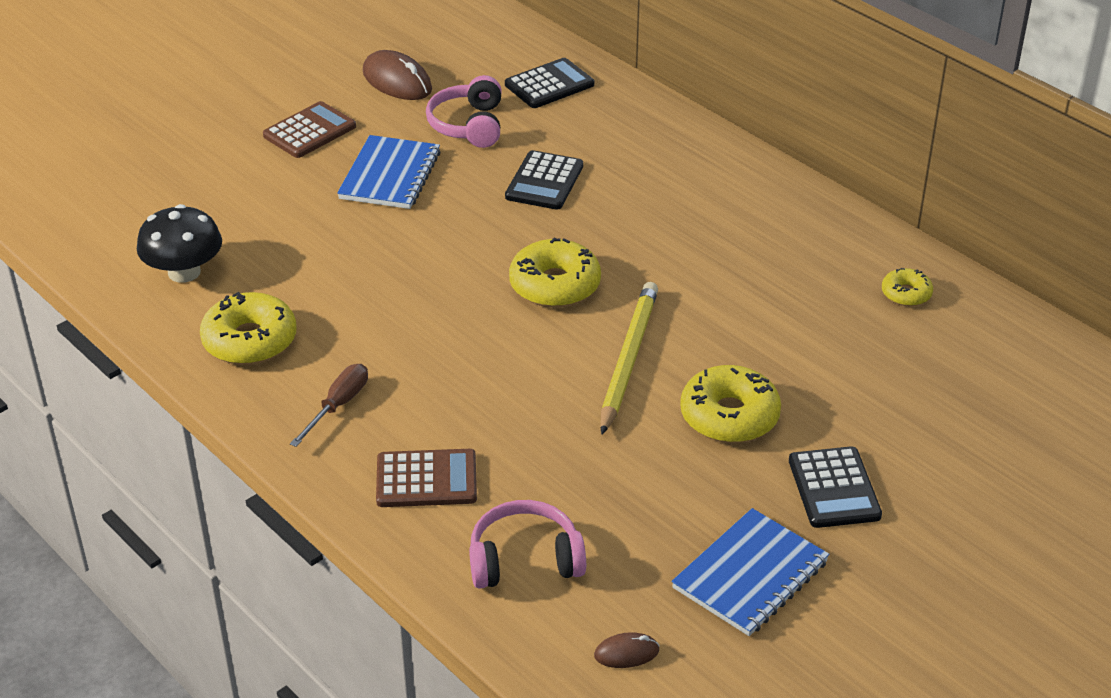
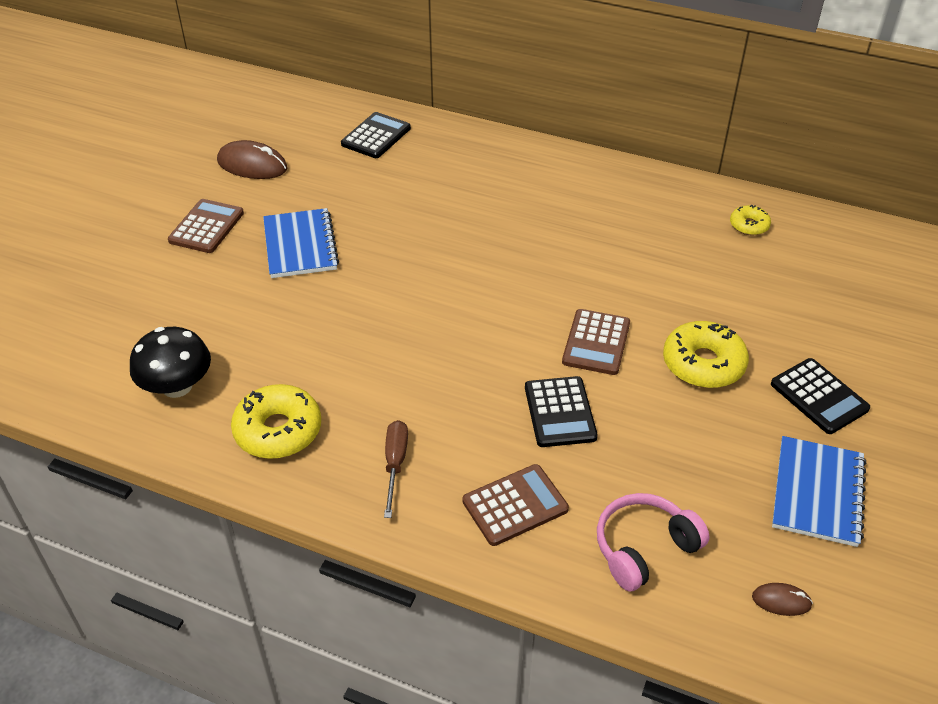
camera: 25 degrees left, 5 degrees up
(468, 125) = (335, 186): pink headphones -> none
(544, 181) = (427, 215): black calculator -> black calculator (560, 412)
(555, 285) = (496, 298): yellow donut -> none
(626, 653) = (781, 601): brown mouse -> brown mouse turned 45 degrees clockwise
(628, 360) = (596, 342): yellow pencil -> brown calculator

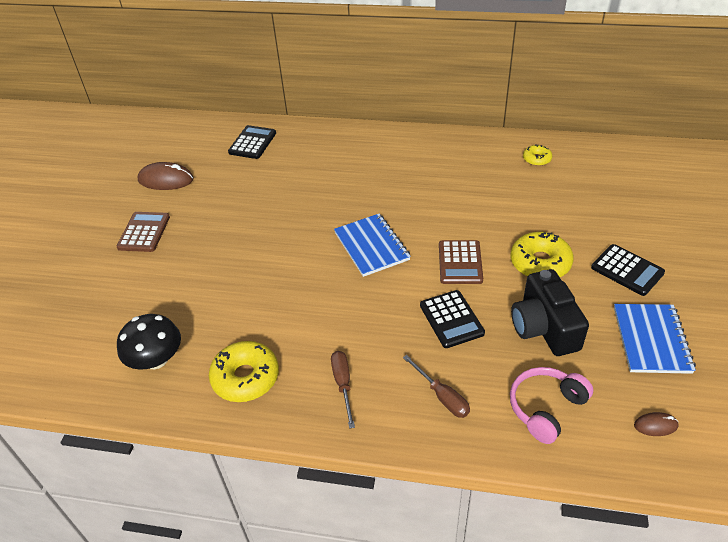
camera: 10 degrees left, 0 degrees up
(300, 246) = (220, 233): blue notebook -> blue notebook (371, 246)
(515, 505) = (442, 396): brown calculator -> brown screwdriver
(678, 447) = (544, 327): none -> black camera

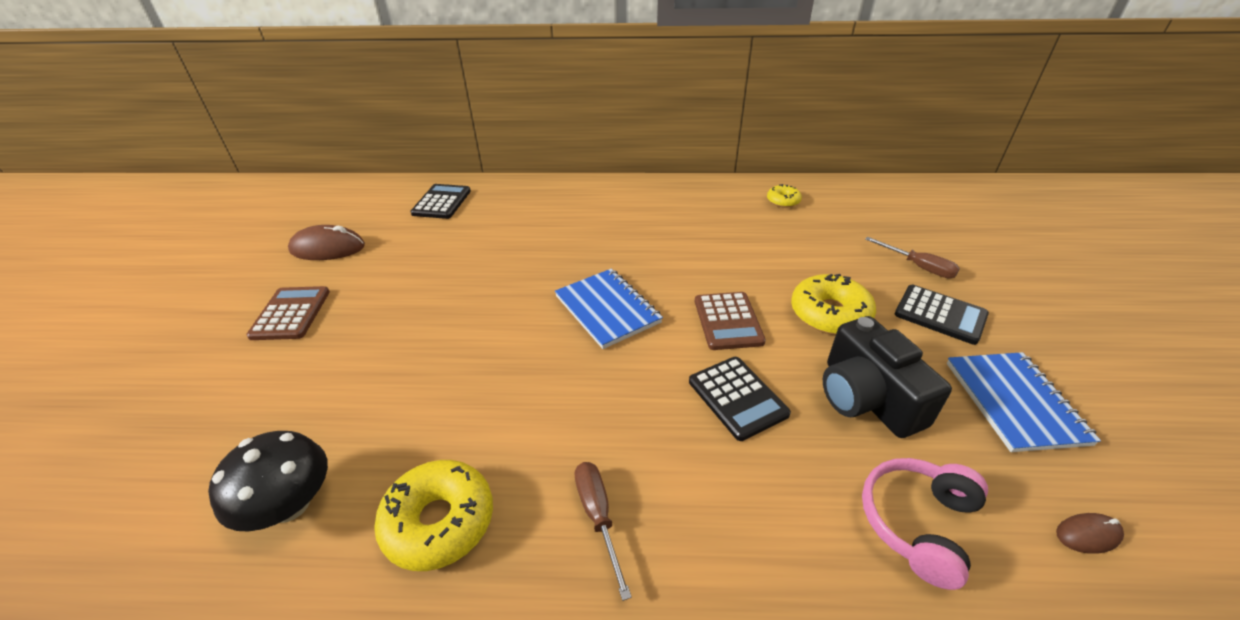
camera: 10 degrees left, 5 degrees down
(442, 396) = (756, 521): brown screwdriver -> brown screwdriver (918, 267)

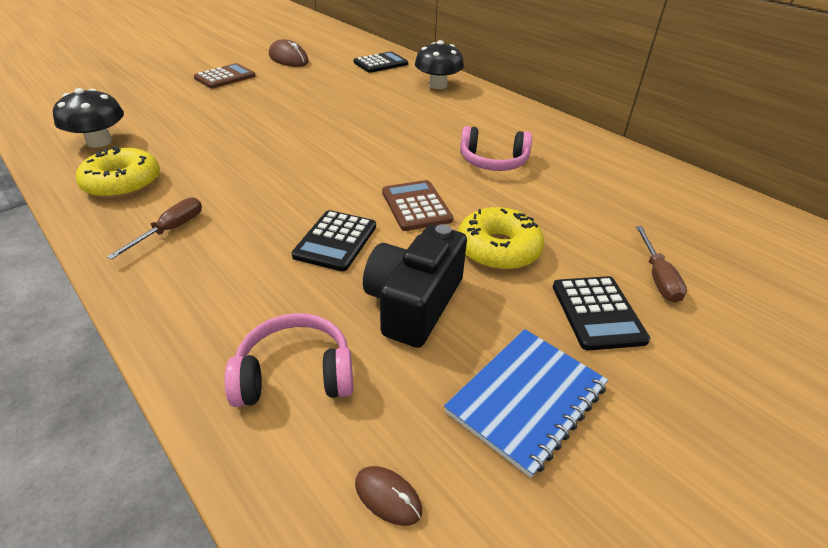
camera: 45 degrees right, 0 degrees up
(537, 198) = (438, 85): none -> black mushroom
(607, 309) = (359, 157): blue notebook -> none
(703, 245) = (493, 162): none -> pink headphones
(728, 321) = (416, 206): brown calculator -> brown calculator turned 120 degrees clockwise
(783, 201) = (625, 172): yellow donut -> none

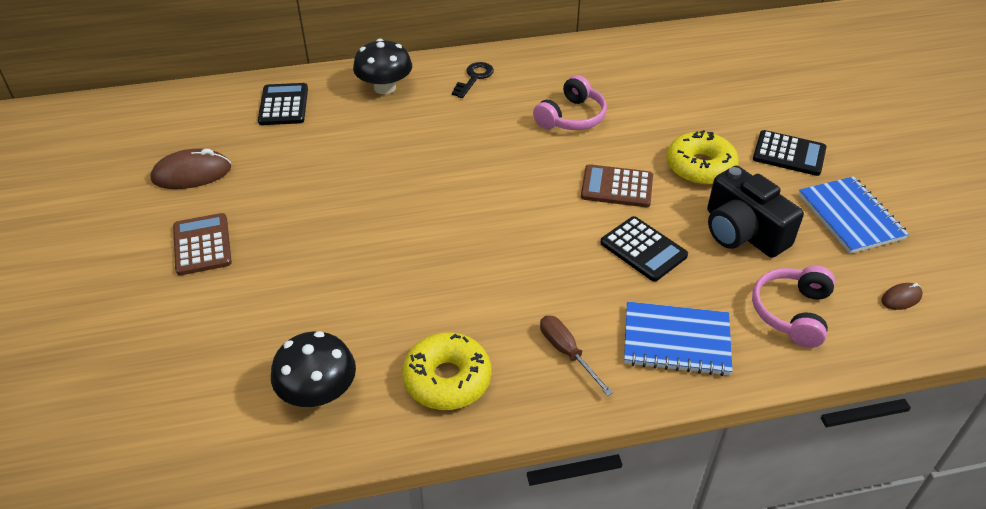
camera: 60 degrees left, 5 degrees up
(209, 291) = (676, 341): none -> blue notebook
(492, 111) = (474, 78): none -> black key
(657, 277) = (766, 112): brown screwdriver -> none

